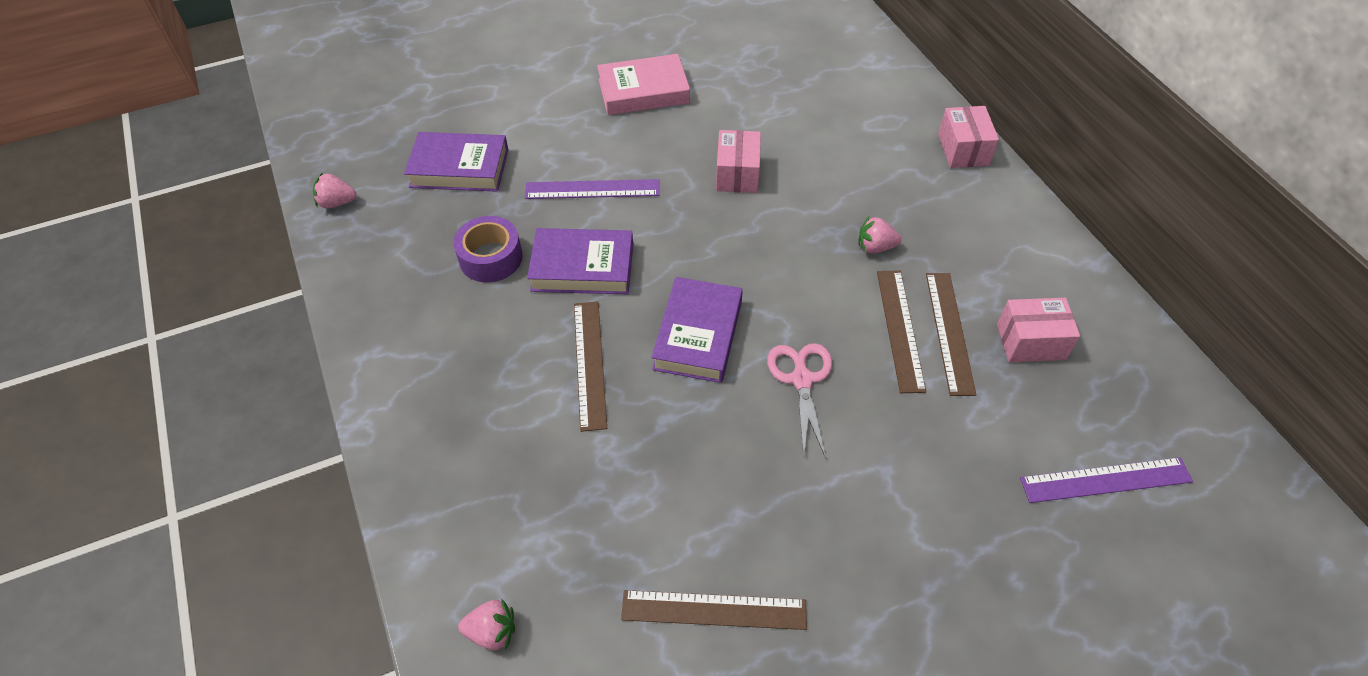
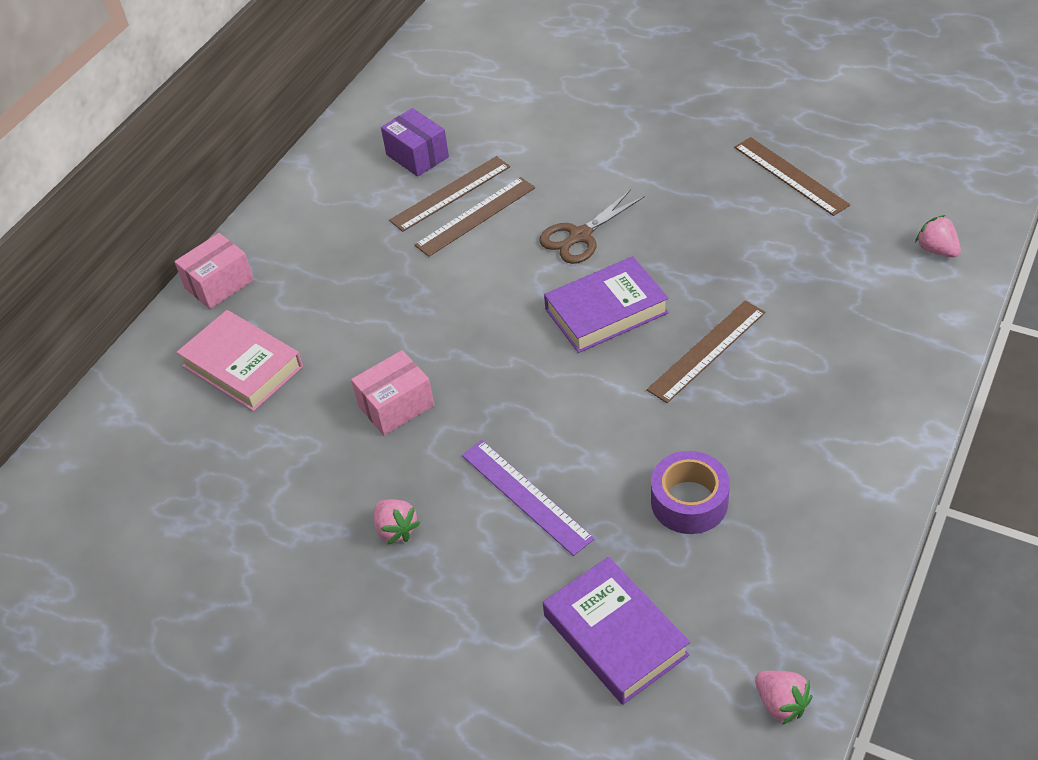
camera: 125 degrees left, 5 degrees down
(582, 267) = (623, 428): purple book -> none
(643, 91) = (336, 569): pink book -> pink book (242, 366)
(801, 380) = (580, 236): pink scissors -> brown scissors
(875, 247) = (401, 271): pink strawberry -> pink strawberry (396, 529)
(1031, 342) = (417, 156): pink box -> purple box
(1105, 480) = (501, 85): purple ruler -> none

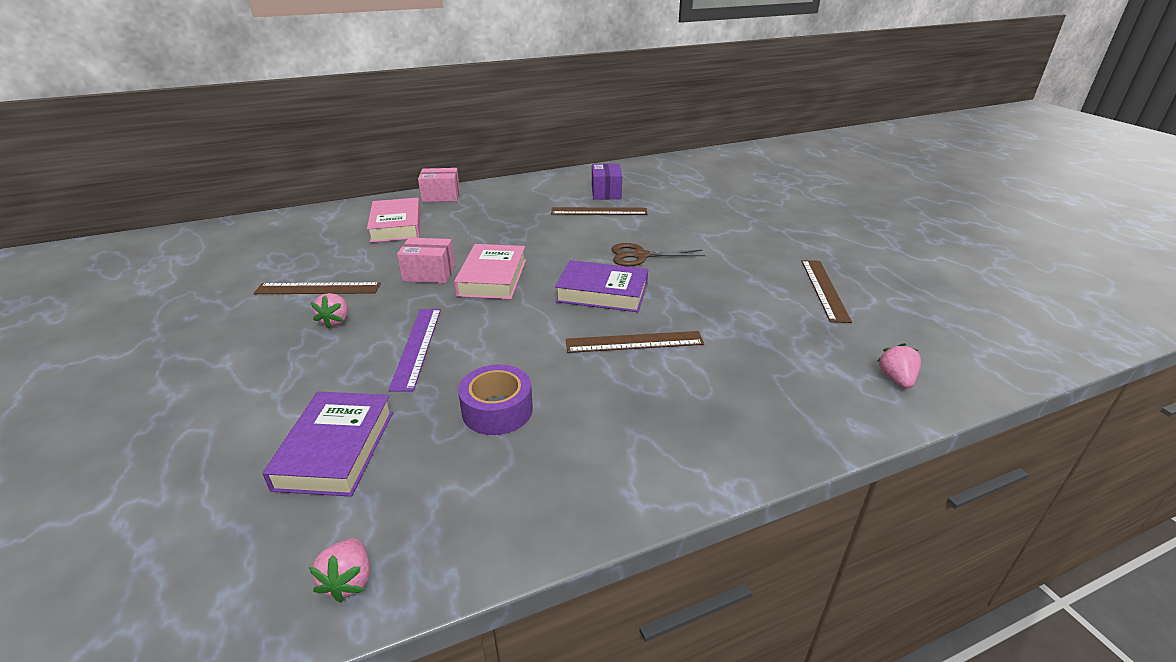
camera: 35 degrees right, 15 degrees down
(472, 365) = (492, 278): none -> pink book
(475, 216) = (597, 224): brown ruler -> brown ruler (318, 288)

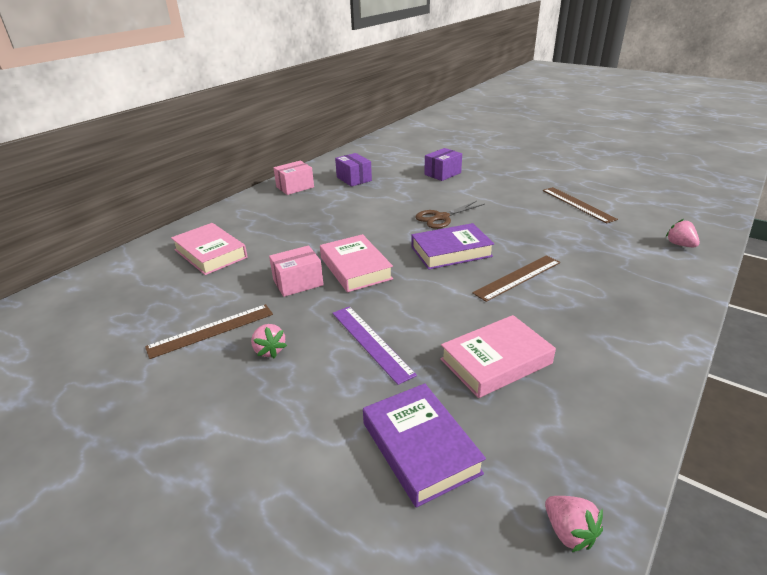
camera: 30 degrees left, 0 degrees up
(441, 196) = (217, 217): pink box -> pink box (295, 187)
(497, 410) = (496, 361): purple tape -> pink book
(599, 211) = (368, 194): brown ruler -> none
(707, 211) = (442, 174): none -> purple box

